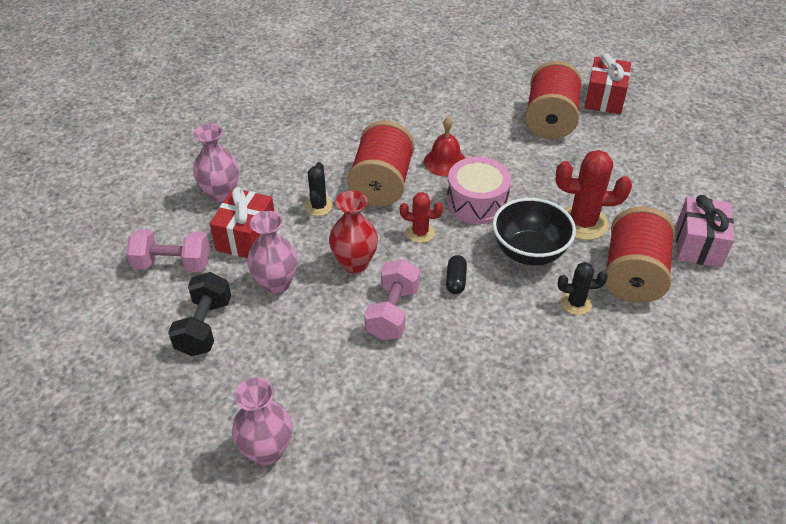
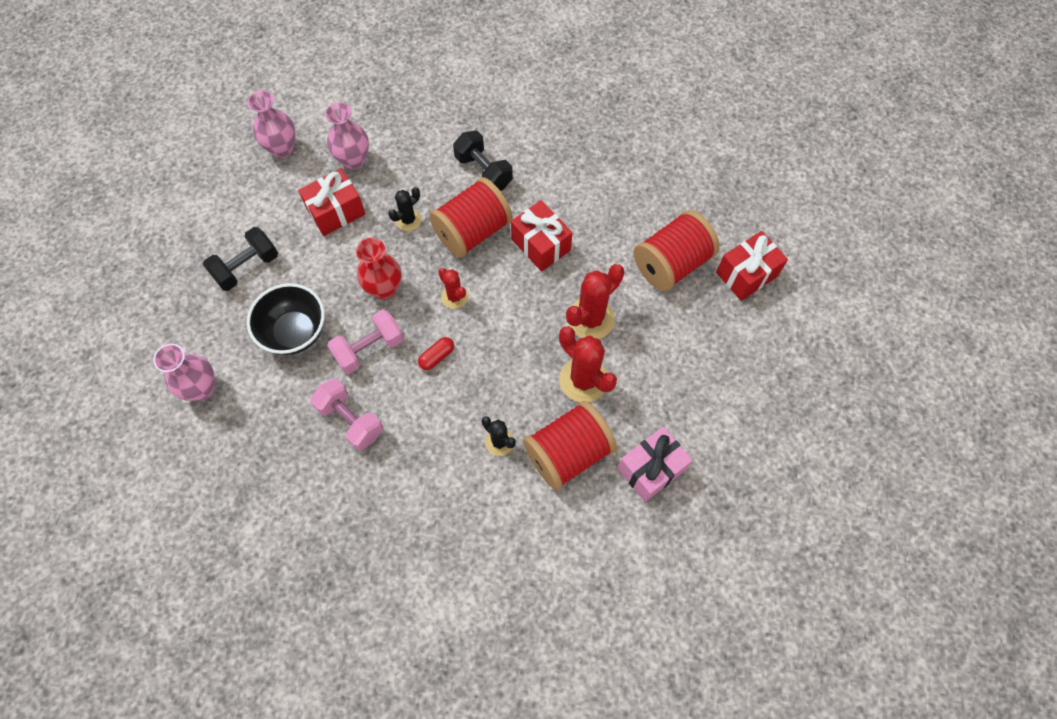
camera: 40 degrees right, 20 degrees up
(172, 264) = (271, 200): pink dumbbell -> pink dumbbell (350, 420)
(276, 284) = (319, 267): pink vase -> pink vase (282, 148)
(344, 143) = (483, 171): none -> black dumbbell
(445, 162) = (541, 245): red bell -> red gift
(456, 280) = (437, 357): black capsule -> red capsule
(477, 202) = (524, 301): pink drum -> none
(529, 252) = (514, 374): black bowl -> black bowl (295, 332)
(538, 183) = (590, 319): none -> red cactus

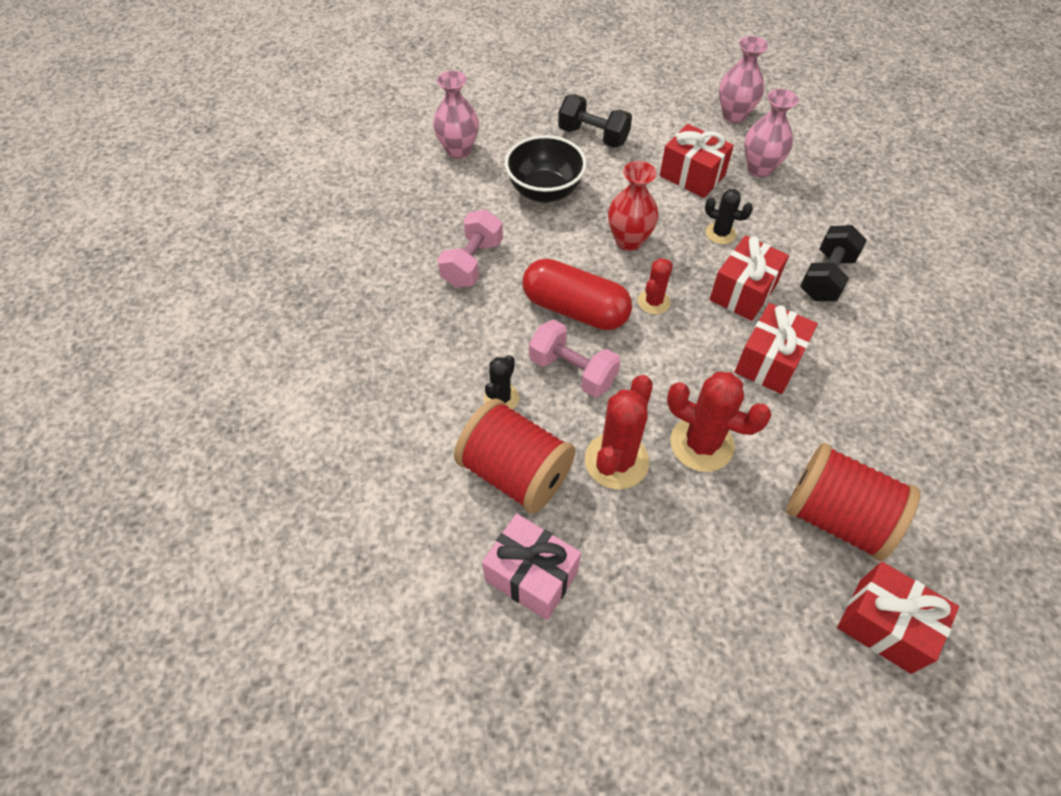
camera: 70 degrees right, 10 degrees down
(369, 349) = (555, 251): pink dumbbell -> pink dumbbell (572, 371)
(437, 357) = (575, 309): red capsule -> red capsule, size x2.30
(472, 232) = (743, 292): red spool -> red gift

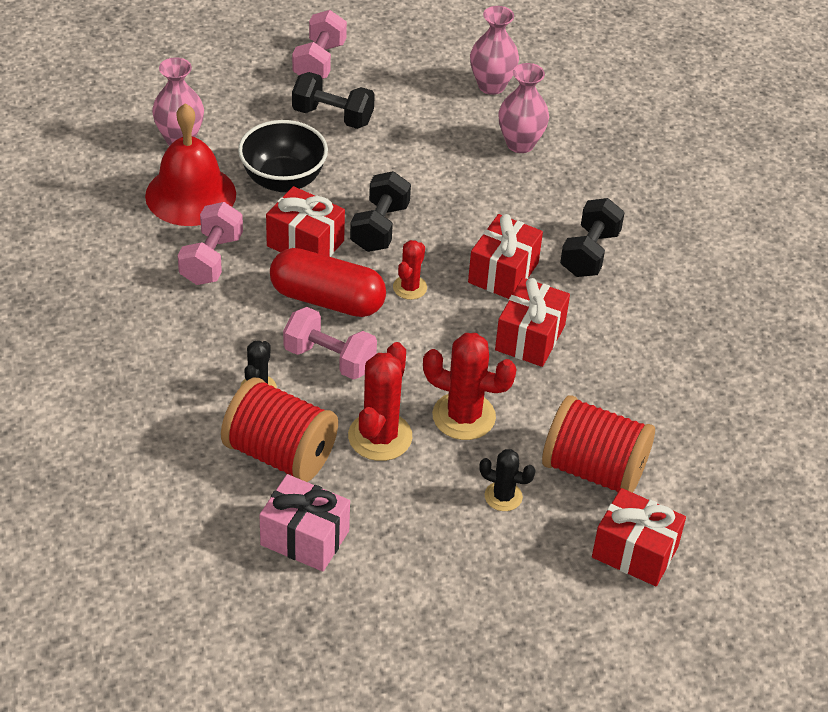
camera: 10 degrees left, 10 degrees down
(461, 200) = (190, 194): none -> red bell
(585, 89) = (319, 62): none -> pink dumbbell
(629, 241) = (380, 227): red vase -> black dumbbell
(692, 176) = (446, 155): red gift -> red gift (305, 243)
(720, 233) = (478, 215): black cactus -> black cactus (503, 496)

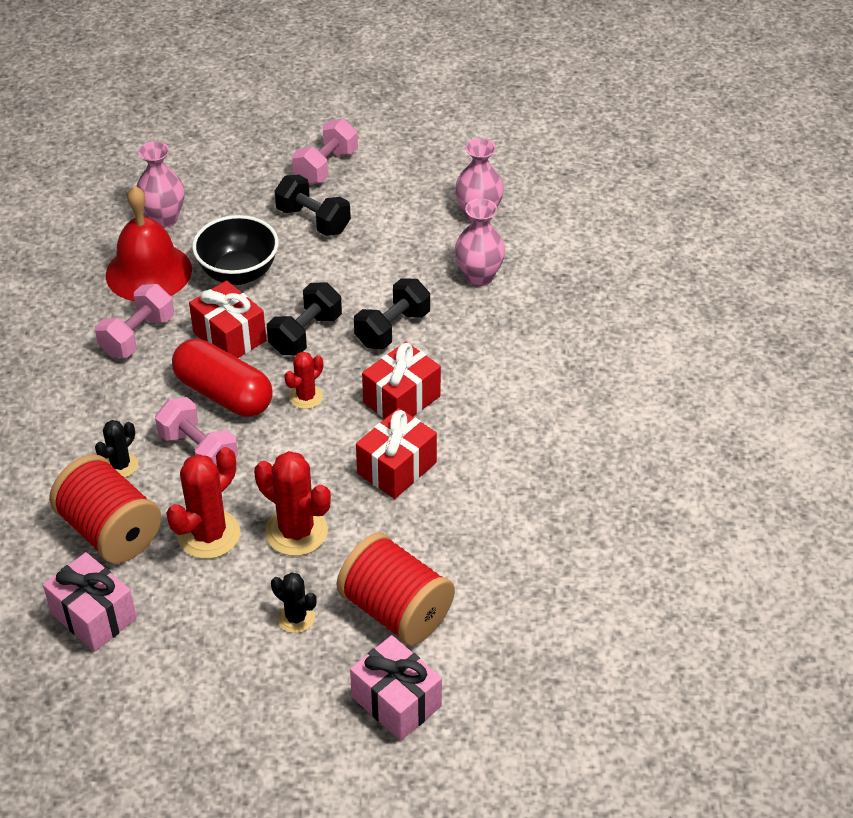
camera: 20 degrees right, 0 degrees up
(589, 253) = (495, 396): black dumbbell -> black dumbbell (392, 329)
(635, 552) = (396, 701): red gift -> pink gift

